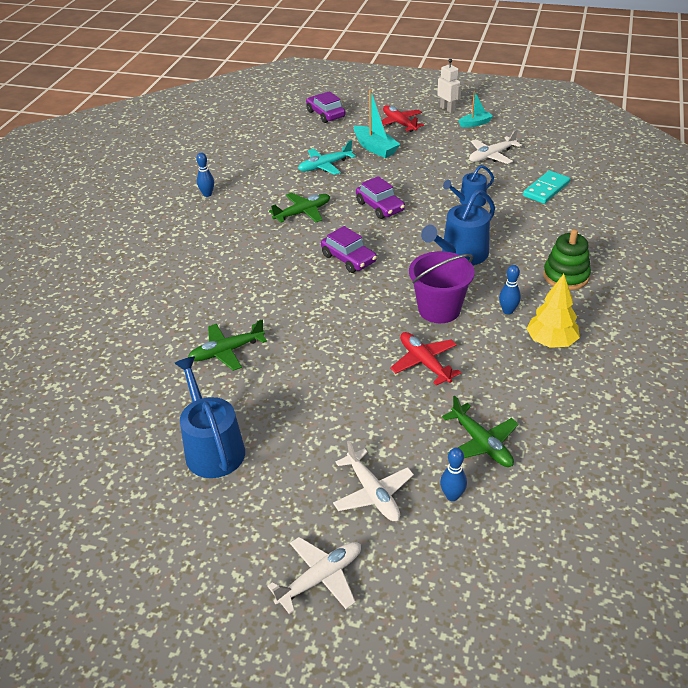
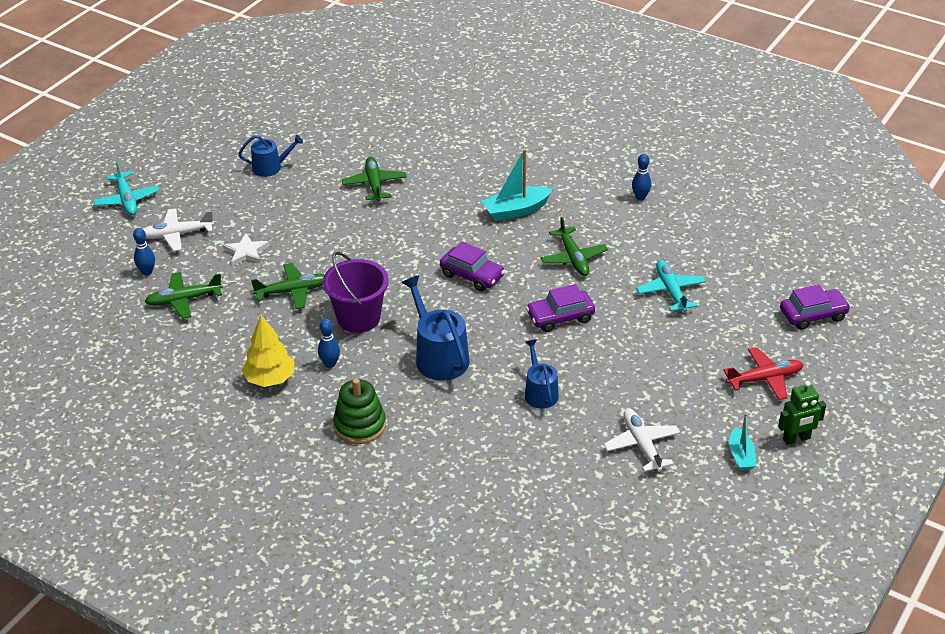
camera: 105 degrees right, 0 degrees up
(212, 447) = (271, 167): blue watering can -> blue watering can, size x0.62
(320, 578) = (127, 199): white plane -> turquoise plane
(348, 259) = (472, 275): purple car -> purple car turned 120 degrees counterclockwise
(375, 148) = (701, 341): turquoise boat -> turquoise boat (516, 210)
(379, 418) = (246, 252): none -> white star
(424, 363) = (292, 291): red plane -> green plane
(447, 109) = (796, 439): white robot -> green robot
(546, 189) = (538, 470): turquoise domino -> none

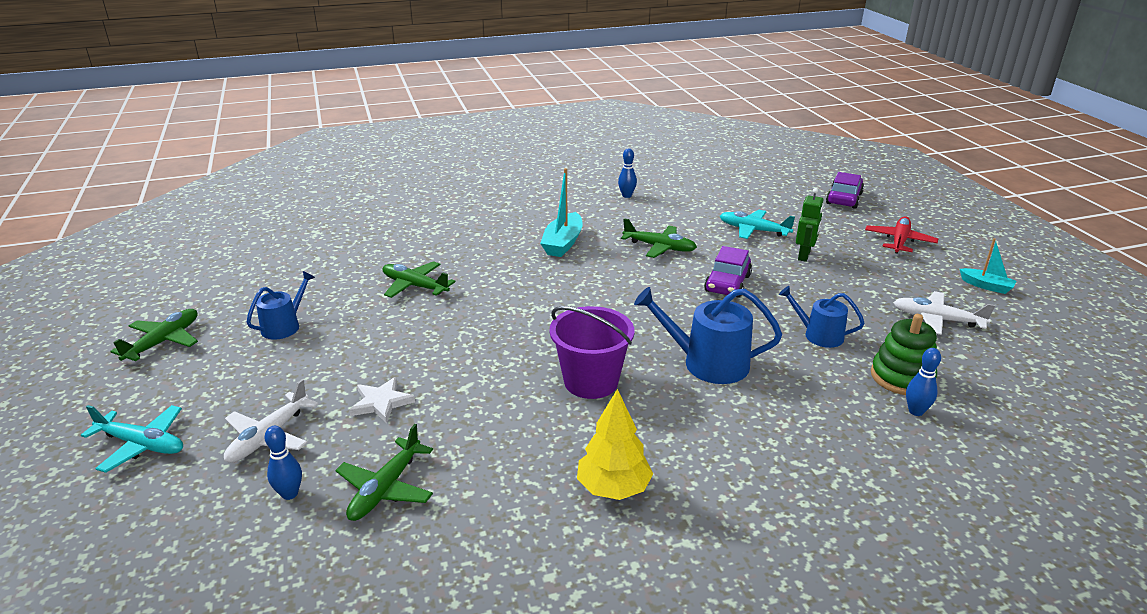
camera: 50 degrees left, 10 degrees down
(292, 291) = (491, 402): green plane -> green plane (163, 342)
(330, 364) = (639, 433): blue bowling pin -> blue bowling pin (916, 411)
(360, 425) = (762, 459): green stacking toy -> green stacking toy (901, 377)
(472, 275) = (616, 297): purple car -> none
(796, 439) = (983, 259): green robot -> green robot (804, 255)

